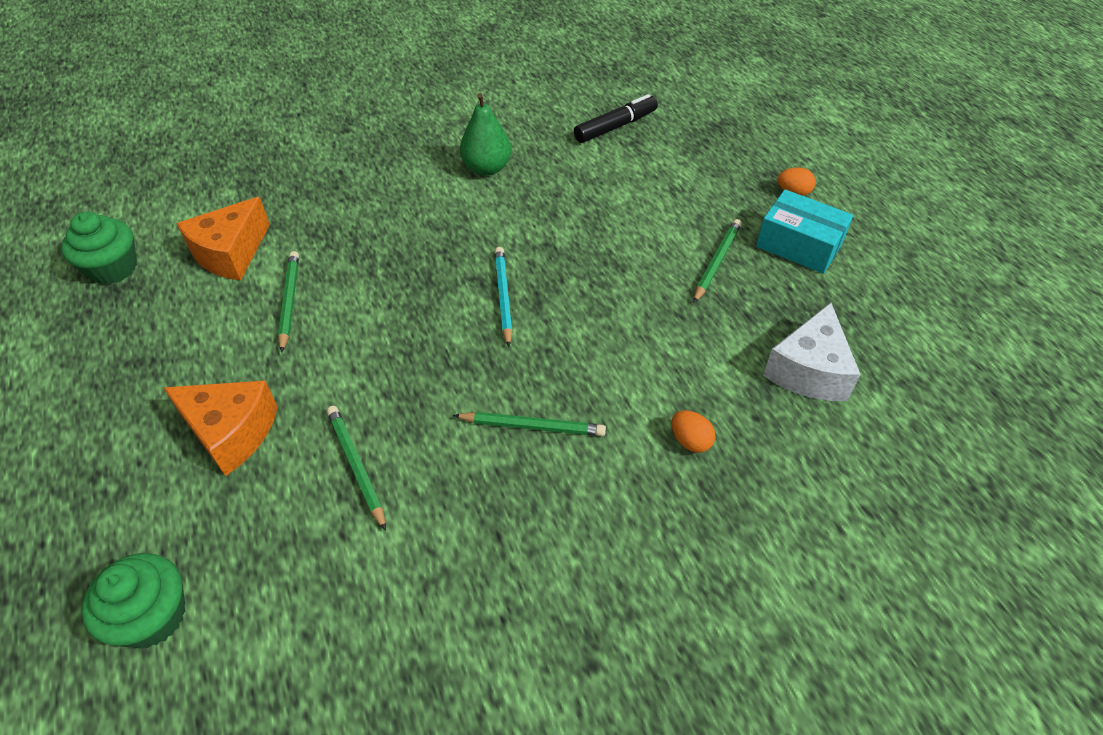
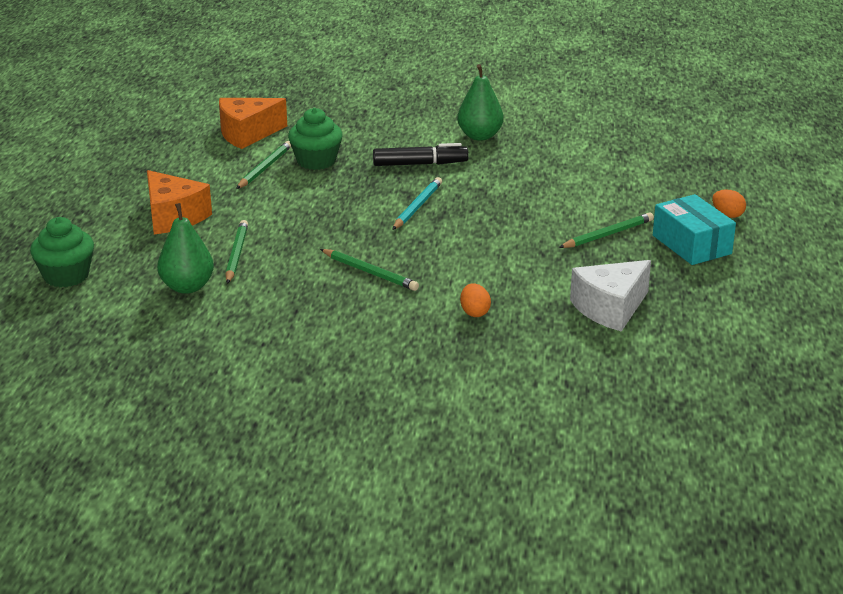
camera: 30 degrees right, 20 degrees down
(113, 268) = (165, 121): green cupcake -> green cupcake (316, 161)
(335, 557) = (187, 287): none -> green pear
(616, 127) = (616, 138): black marker -> black marker (420, 164)

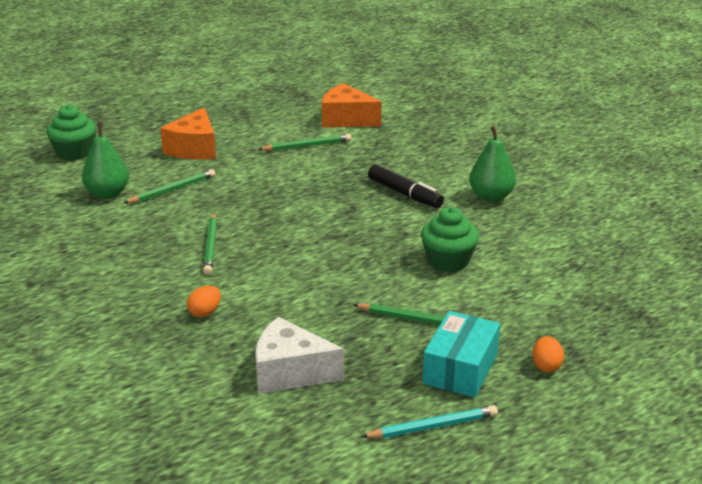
camera: 50 degrees right, 0 degrees up
(316, 161) = (346, 157): green cupcake -> green cupcake (448, 261)
(417, 206) = (336, 221): turquoise pencil -> turquoise pencil (433, 426)

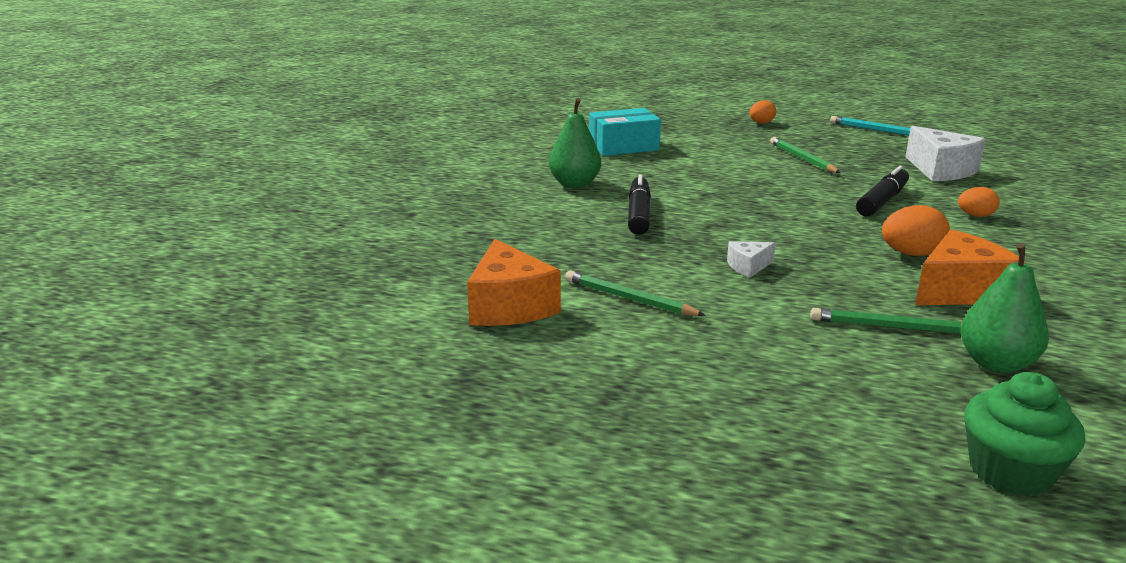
camera: 130 degrees left, 5 degrees down
(194, 149) = (785, 370): orange cheese -> orange cheese (959, 291)
(211, 246) = (911, 254): green pencil -> orange egg
(285, 189) = (748, 267): none -> white cheese
(285, 293) = (882, 201): none -> black marker
(448, 261) = (711, 170): green cupcake -> none
(460, 369) = (816, 137): turquoise box -> turquoise box (623, 146)

